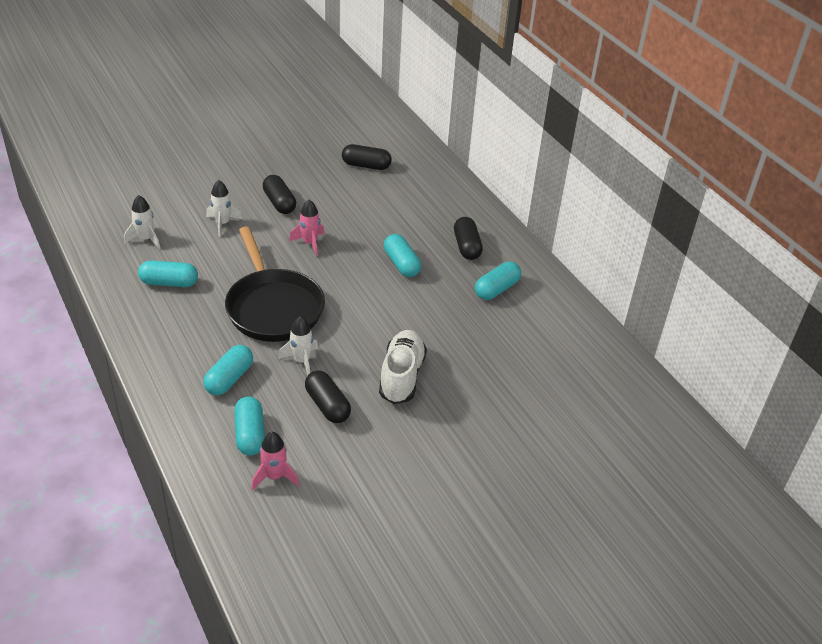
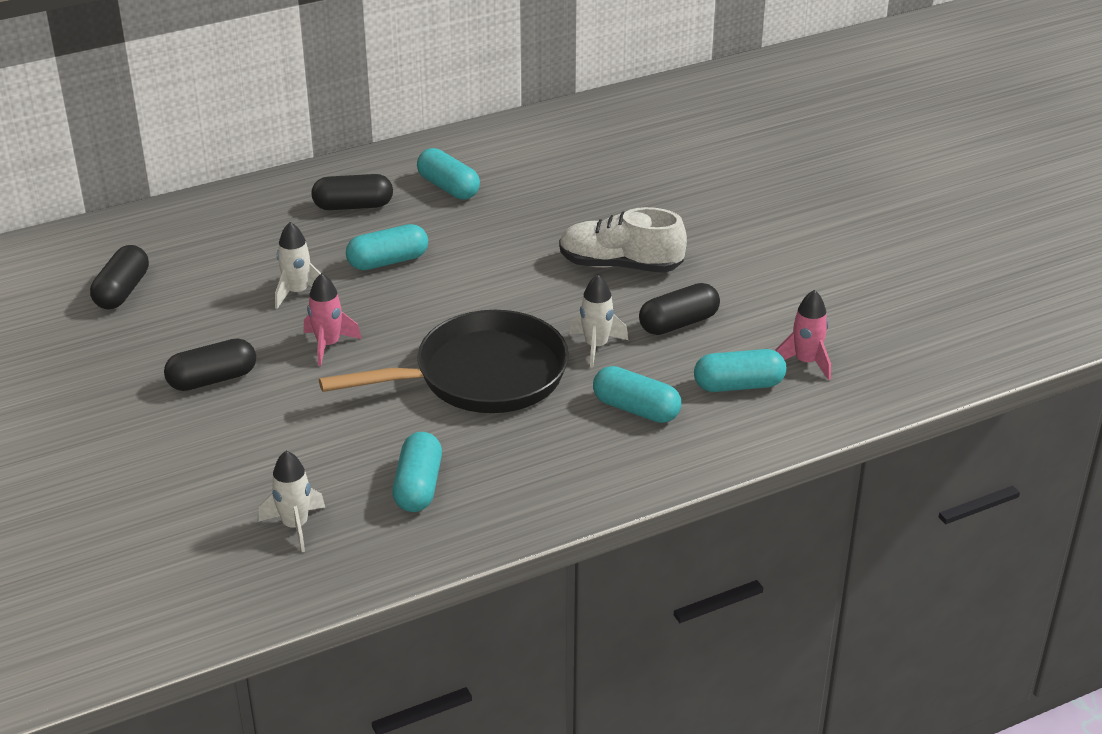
camera: 85 degrees left, 5 degrees down
(222, 224) = (262, 439): white rocket -> white rocket (297, 292)

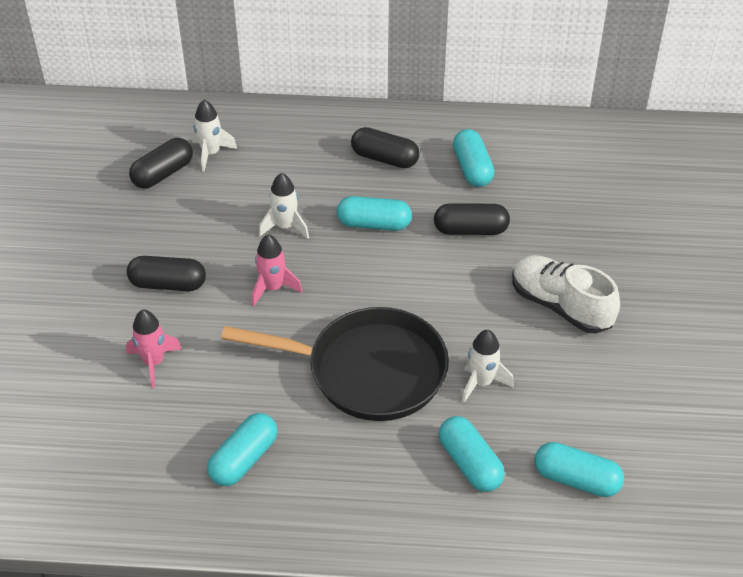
camera: 30 degrees right, 10 degrees up
(295, 526) = (130, 453): white rocket -> white rocket (211, 153)
(678, 323) = (569, 389): black capsule -> black capsule (470, 230)
(806, 362) = (655, 482): pink rocket -> pink rocket (154, 362)

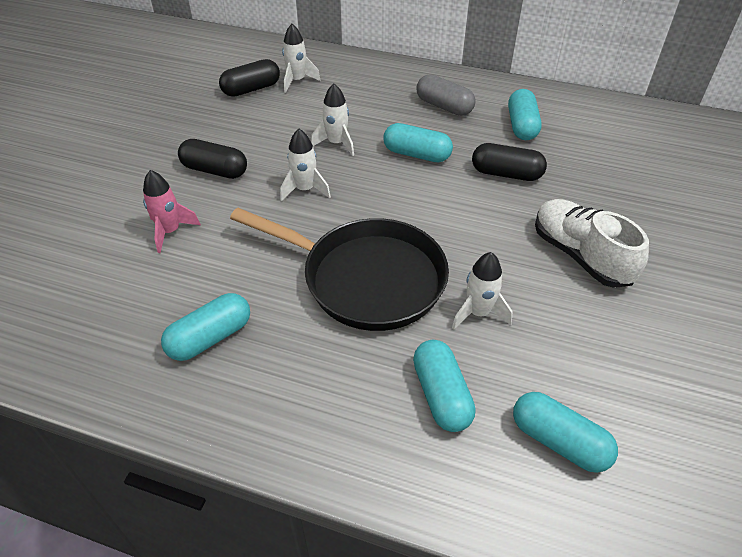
camera: 15 degrees right, 0 degrees up
(273, 288) = (305, 190): pink rocket -> white rocket
(384, 158) = (444, 106): black capsule -> grey capsule

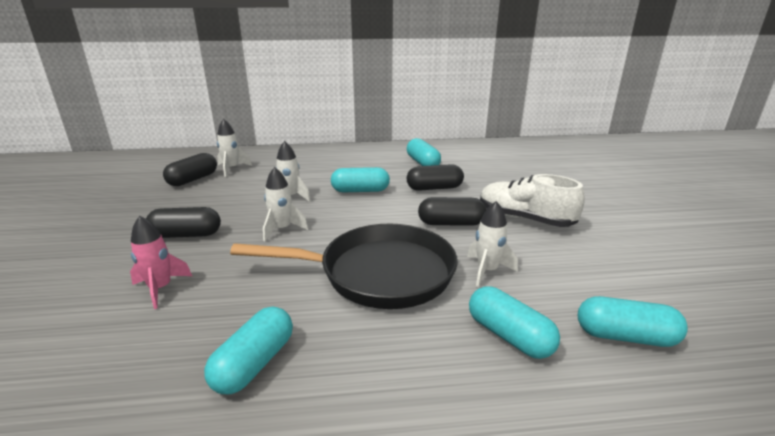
camera: 25 degrees left, 20 degrees down
(444, 106) = (360, 163): grey capsule -> none
(486, 235) = (451, 223): none -> black capsule

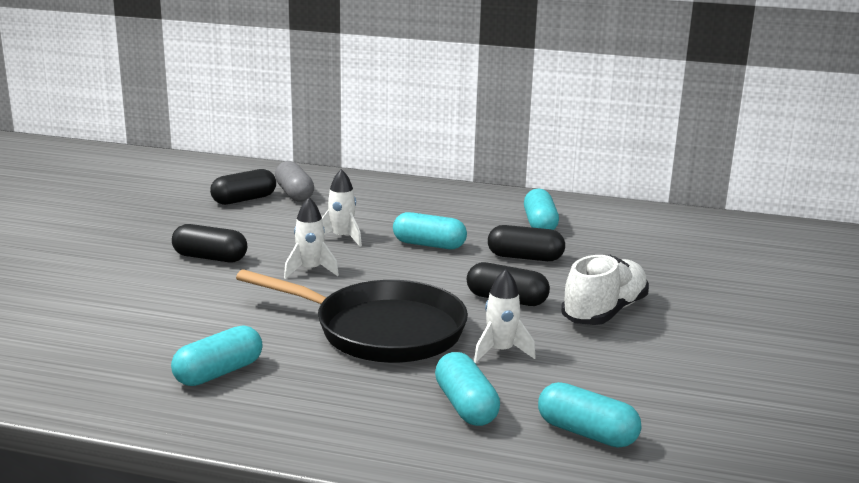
camera: 20 degrees right, 5 degrees down
(160, 288) = (166, 301): pink rocket -> none
(232, 169) = (294, 194): white rocket -> grey capsule
(525, 219) = (604, 312): white shoe -> white shoe turned 75 degrees clockwise

